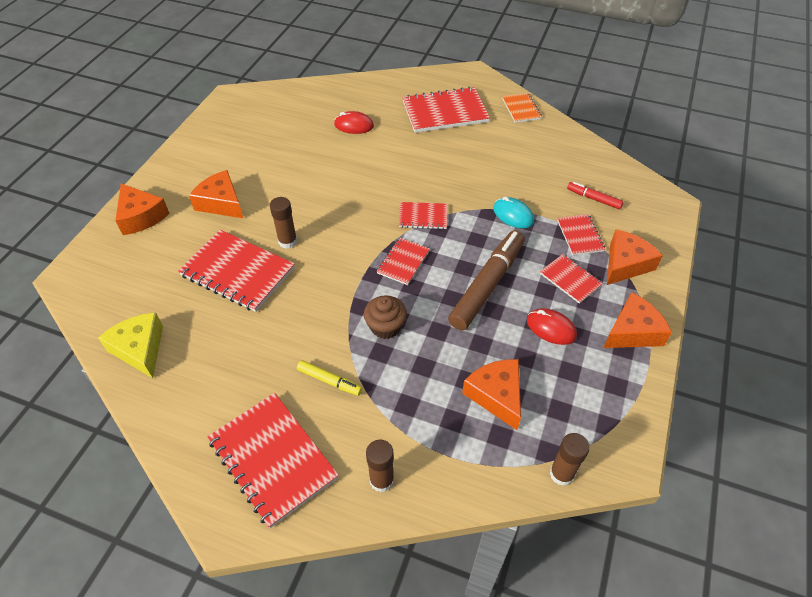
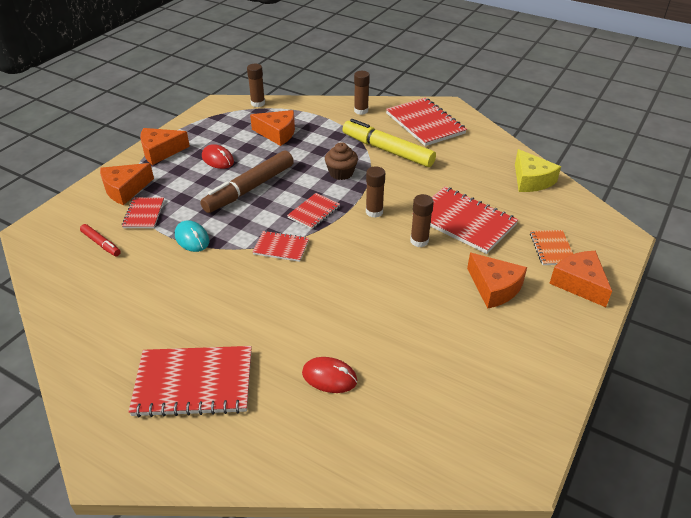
camera: 170 degrees left, 10 degrees down
(329, 381) = (387, 150): yellow marker -> yellow marker, size x2.09
(337, 271) = (374, 212): none -> brown glue stick
(496, 395) = (277, 133): orange cheese -> orange cheese turned 60 degrees counterclockwise
(521, 109) = (85, 373): orange notebook -> orange notebook (552, 249)
(570, 279) = (179, 185): red notebook -> none

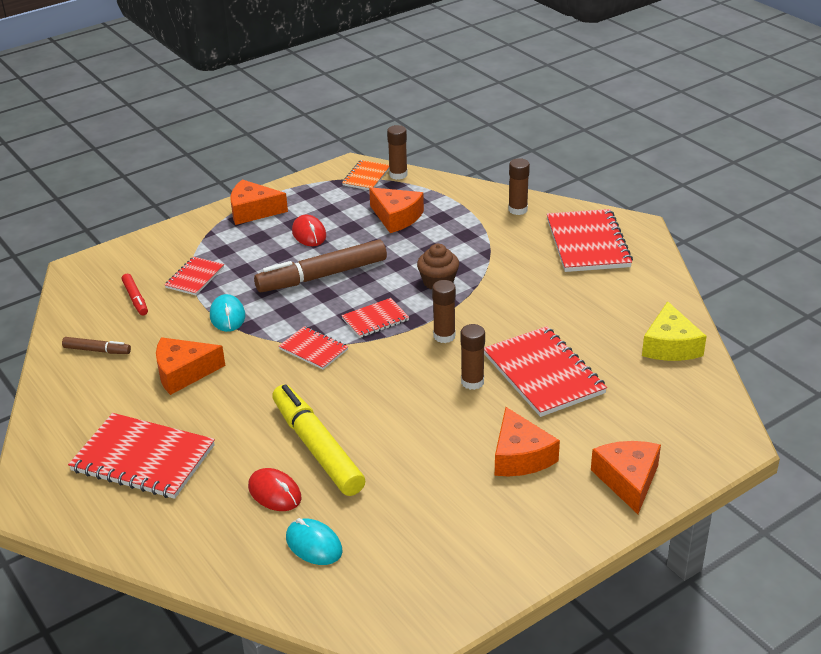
camera: 25 degrees right, 5 degrees down
(91, 297) = (97, 350): none -> brown marker
(125, 189) = (191, 246): orange cheese -> orange cheese (183, 373)
(387, 150) = (514, 267): yellow marker -> yellow marker (317, 448)
(392, 412) = (314, 544): none -> turquoise mouse
(552, 249) = (627, 432): orange notebook -> orange notebook (366, 177)

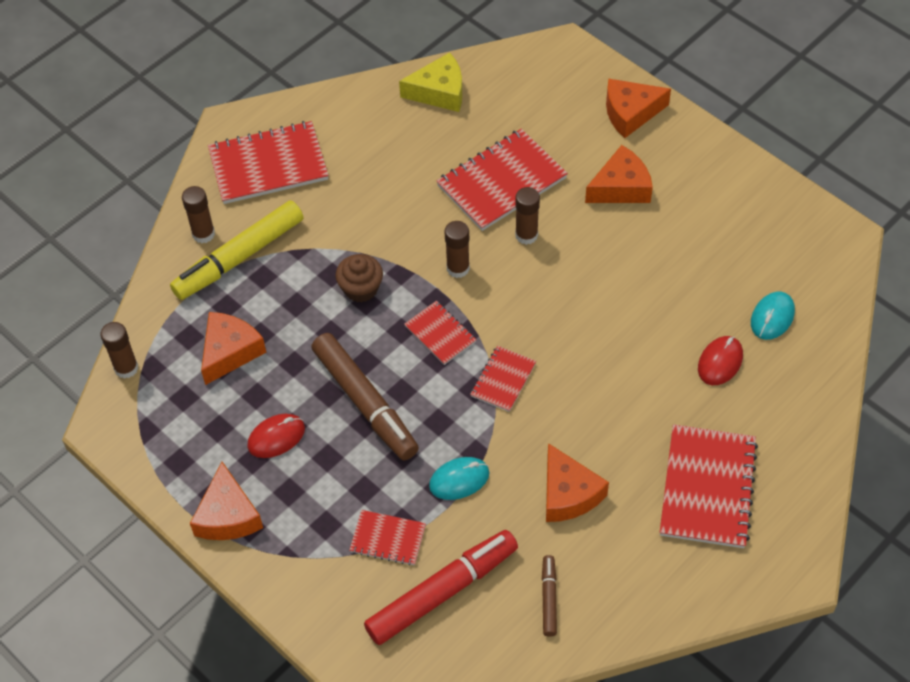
camera: 100 degrees left, 20 degrees up
(135, 299) = (442, 592): red marker -> red marker, size x2.09
(317, 448) = (652, 342): yellow marker -> yellow marker (239, 257)
(366, 177) = (132, 403): orange notebook -> none

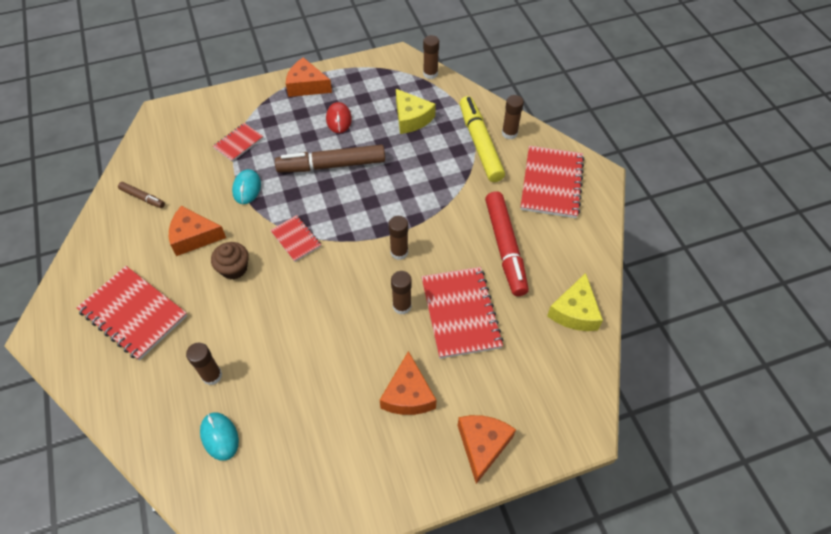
camera: 115 degrees right, 0 degrees up
(230, 352) = (411, 118): orange cheese -> yellow cheese
(361, 288) = (417, 194): brown cupcake -> brown cupcake (234, 268)
(440, 334) = (354, 221): red notebook -> none
(442, 592) = (188, 153): red marker -> red marker (505, 247)
(720, 362) = (212, 376): red mouse -> brown glue stick

